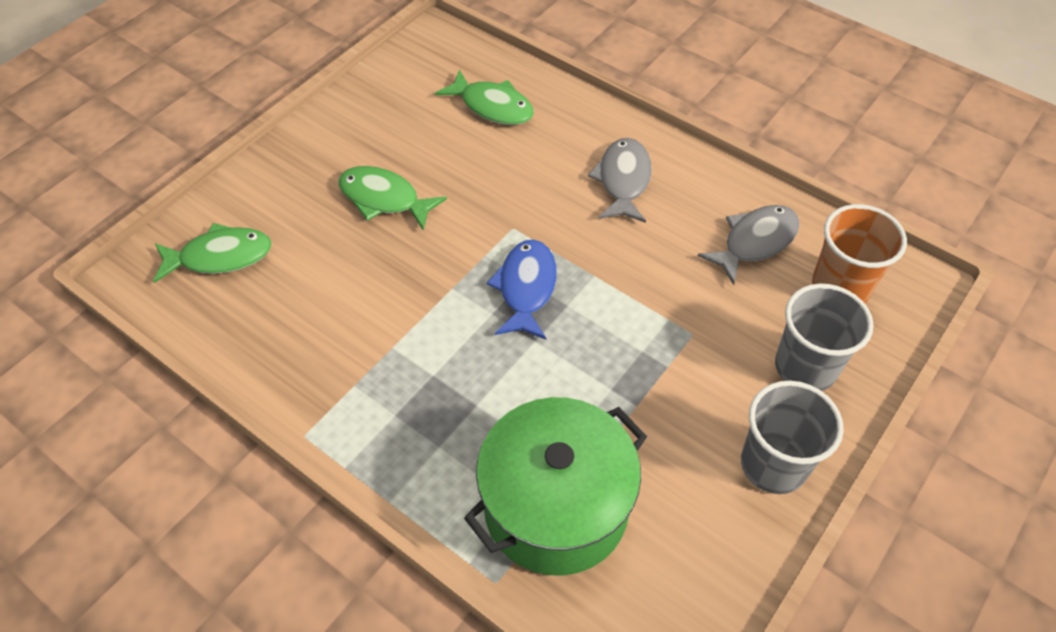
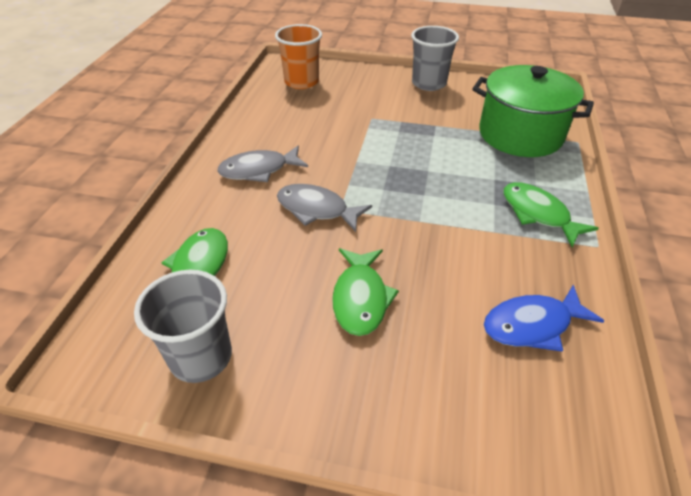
camera: 115 degrees left, 10 degrees down
(220, 257) = (520, 397): green fish -> green fish (538, 214)
(526, 288) = (390, 186): blue fish -> blue fish (532, 325)
(755, 242) = (285, 111): grey fish -> grey fish (317, 210)
(805, 367) = (364, 84): grey cup -> grey cup (201, 357)

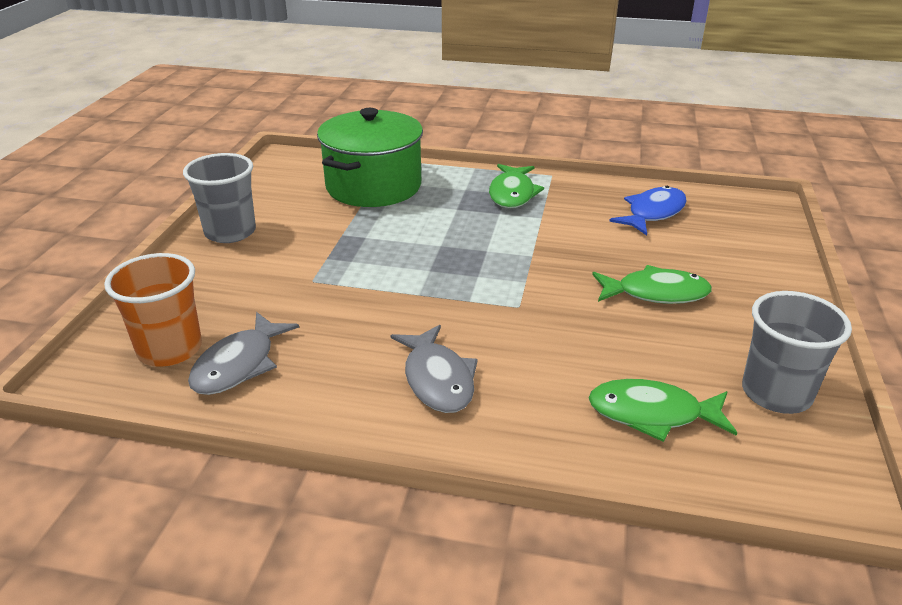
camera: 90 degrees left, 10 degrees down
(317, 210) = (522, 323): grey fish -> grey fish (239, 364)
(532, 325) = (653, 213): blue fish -> blue fish turned 120 degrees counterclockwise
(538, 214) = (512, 194): green fish -> green fish turned 45 degrees counterclockwise

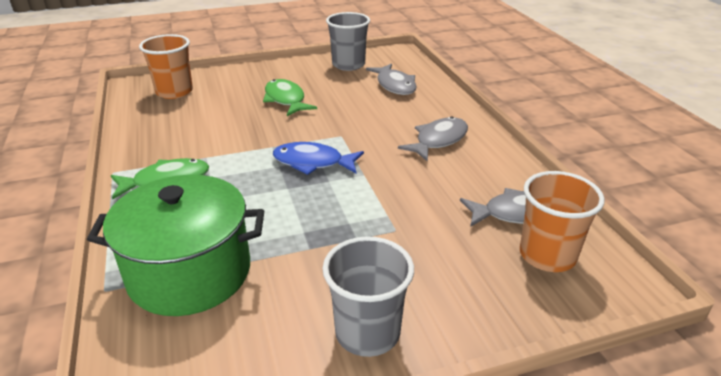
camera: 120 degrees left, 0 degrees up
(652, 414) = (395, 85): green fish -> grey fish
(653, 213) = (172, 116): blue fish -> blue fish (313, 163)
(727, 223) = (174, 92): none -> orange cup

